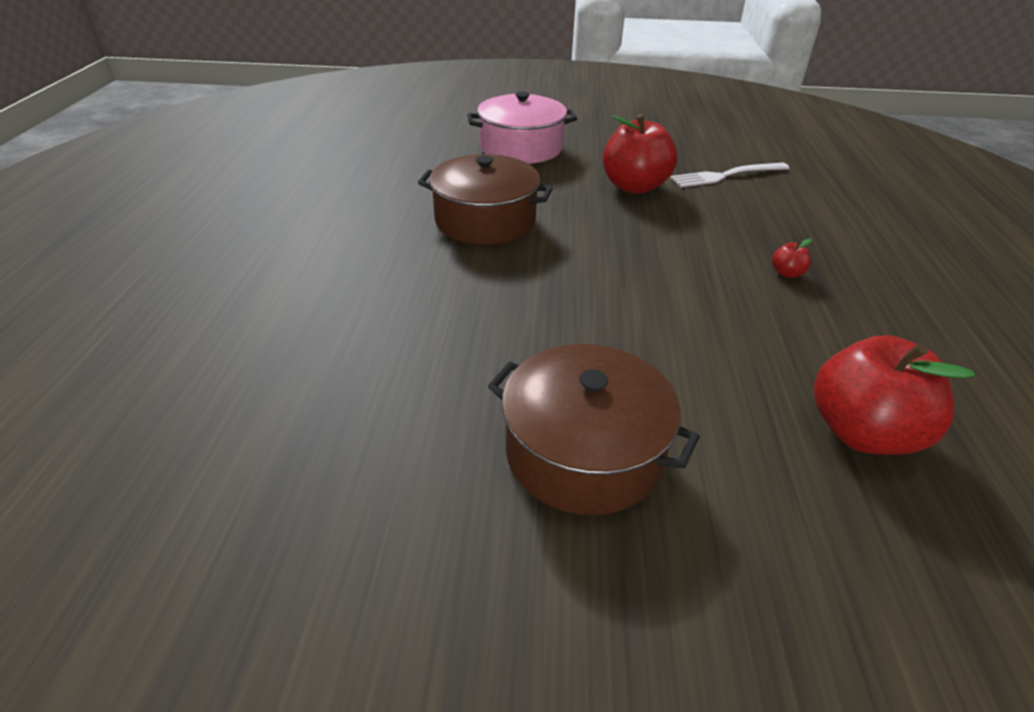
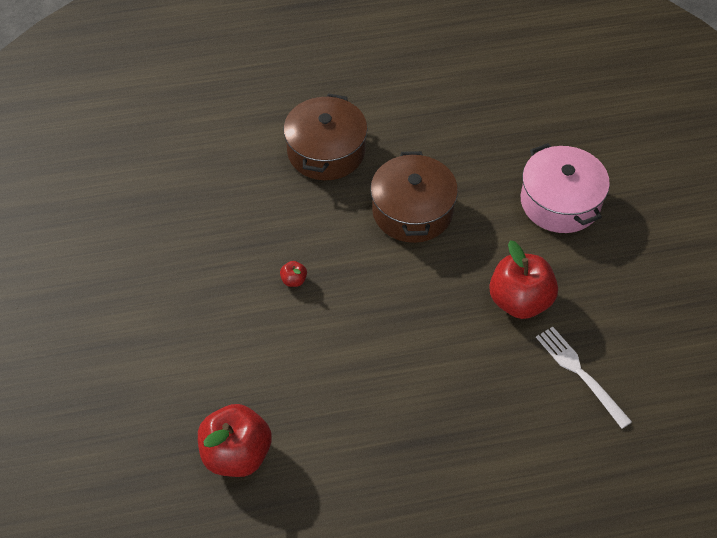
camera: 75 degrees right, 15 degrees up
(584, 452) = (185, 316): brown pot -> brown pot (326, 151)
(787, 273) = (410, 420): red apple -> red apple (294, 280)

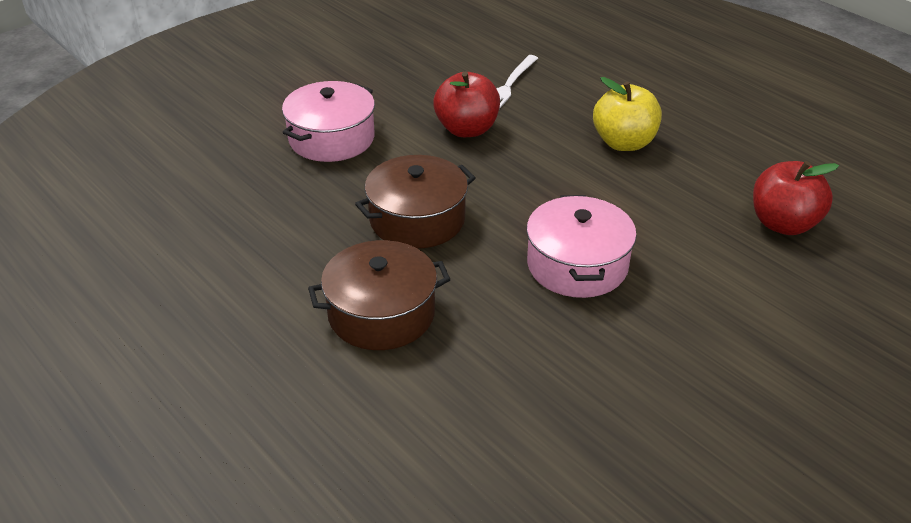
camera: 120 degrees left, 15 degrees down
(294, 280) = (577, 265): red apple -> pink pot
(425, 411) = (624, 143): none -> yellow apple

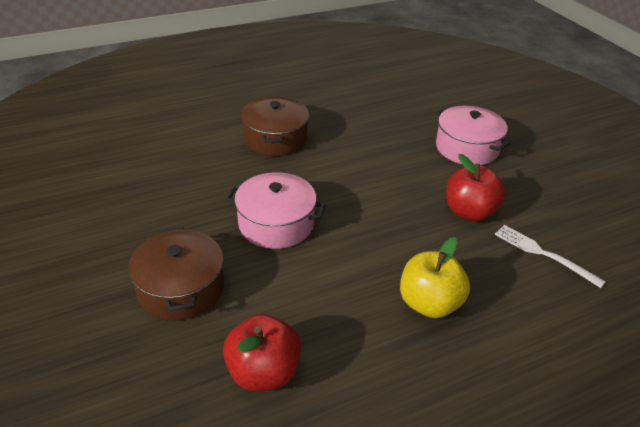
camera: 105 degrees right, 0 degrees up
(417, 219) = (358, 166): brown pot -> brown pot (181, 288)

